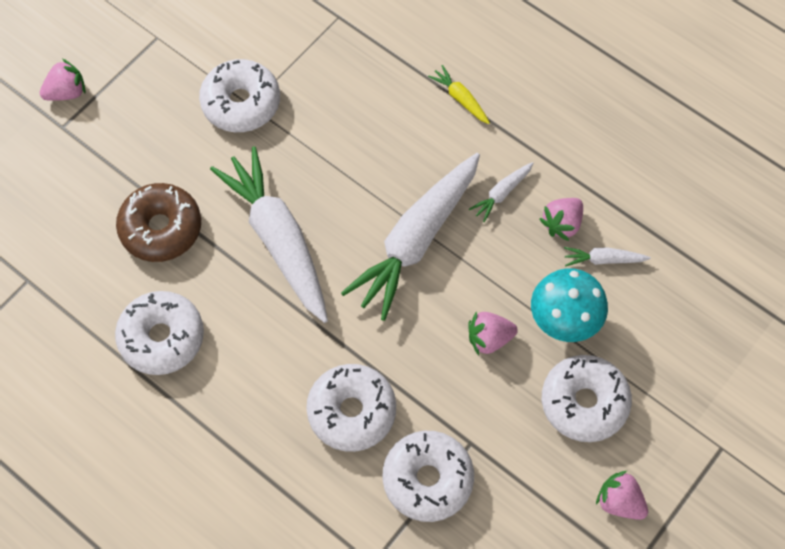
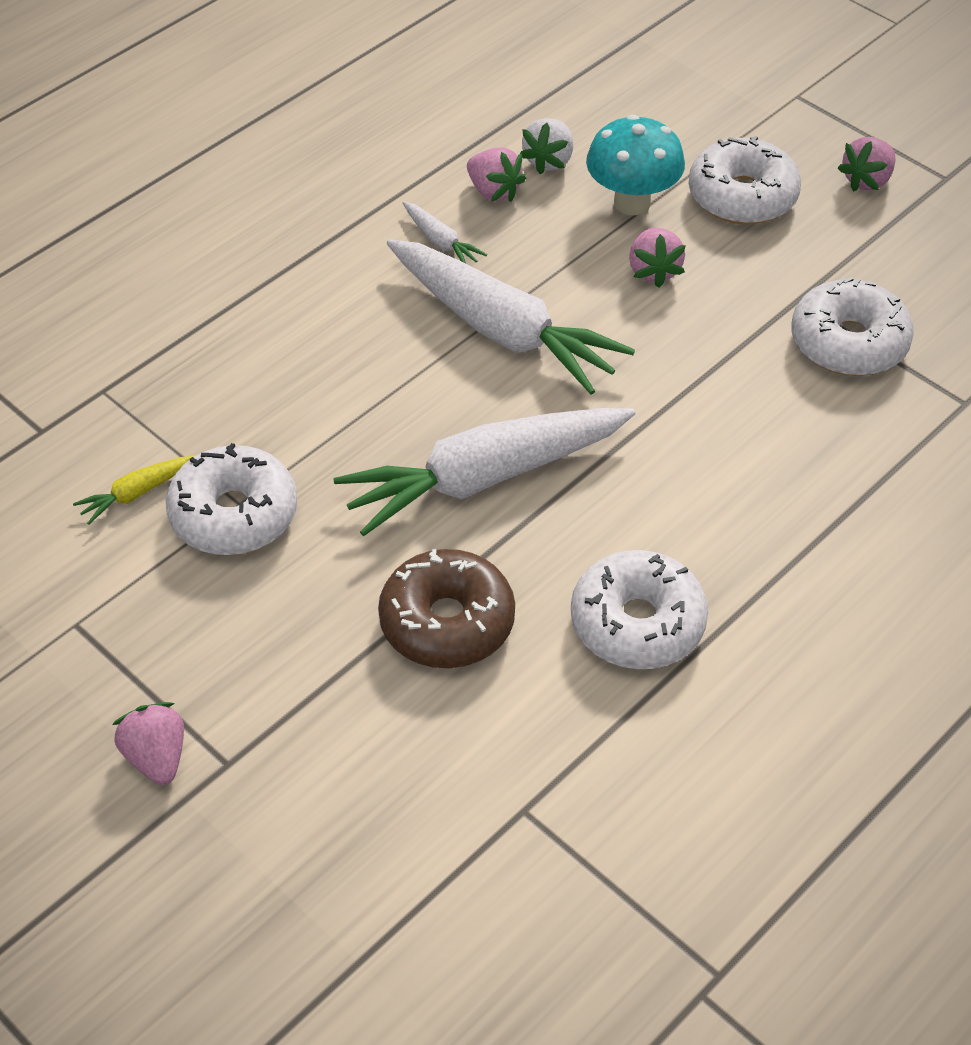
camera: 85 degrees left, 15 degrees down
(352, 412) = (756, 411): white donut -> none
(460, 99) = (282, 269): yellow carrot -> yellow carrot (136, 493)
(603, 260) = (549, 161): white carrot -> white strawberry

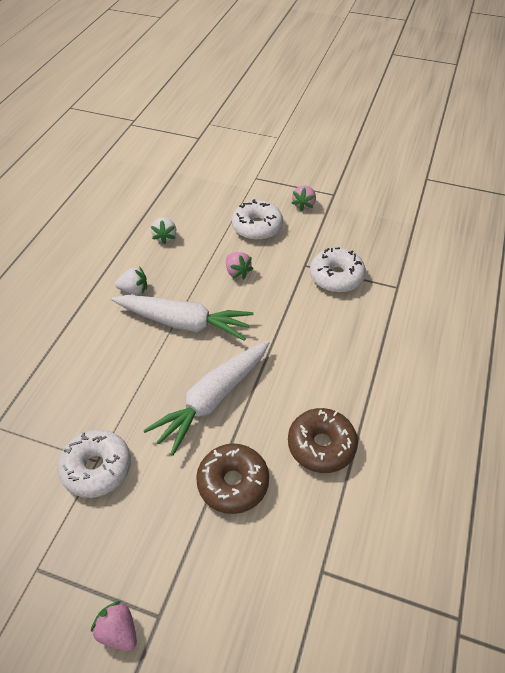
camera: 25 degrees left, 0 degrees up
(136, 493) = (38, 477): yellow carrot -> none
(440, 242) = (134, 290): white carrot -> white strawberry
(494, 191) = (147, 258): pink strawberry -> none
(632, 203) = (211, 244): turquoise mushroom -> none
(637, 623) = (321, 445): white donut -> brown donut

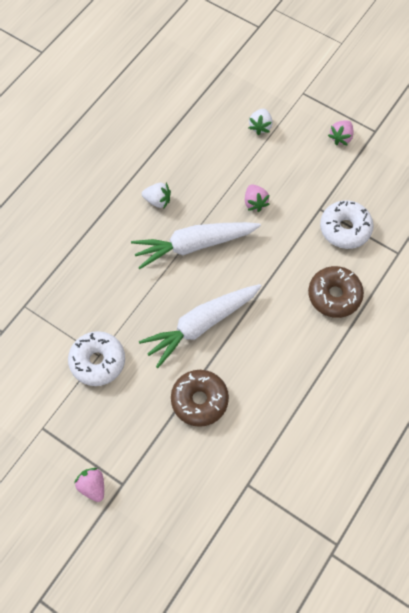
camera: 15 degrees right, 15 degrees up
(165, 237) = (197, 147): white strawberry -> white strawberry (260, 126)
(184, 323) = (194, 245): white carrot -> white carrot turned 135 degrees clockwise
(257, 227) = (287, 155): white donut -> none
(321, 445) = (278, 387): brown donut -> brown donut (334, 295)

